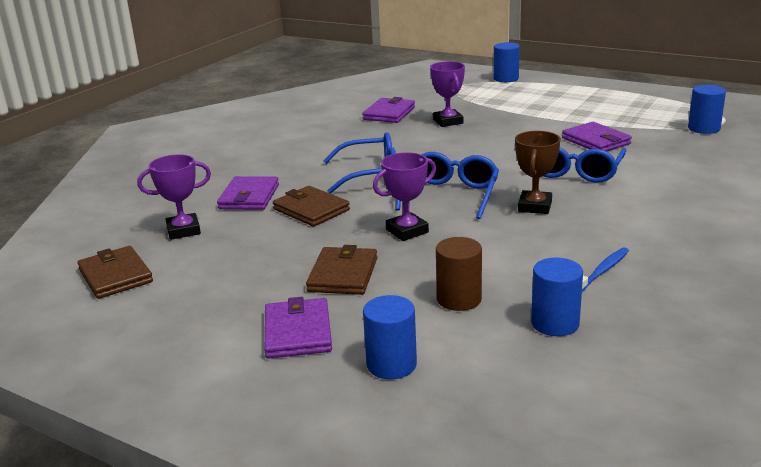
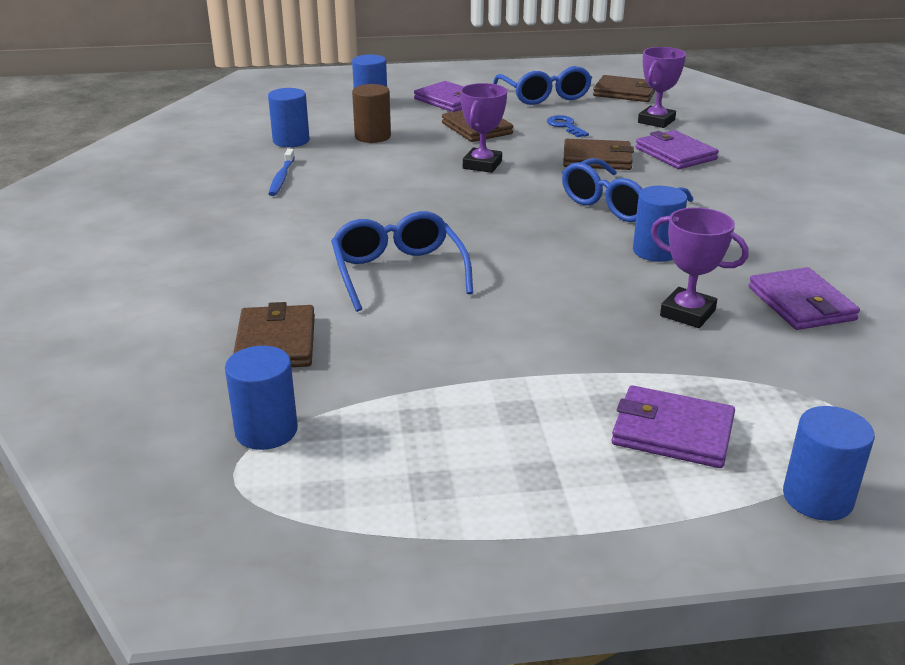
camera: 140 degrees right, 5 degrees up
(263, 250) = (565, 126): none -> blue key
(406, 146) = (655, 251): none -> blue cylinder
(450, 195) = (498, 205): blue glasses -> blue glasses (544, 96)
(535, 206) = (397, 216): brown trophy -> none
(596, 141) = (422, 338): purple wallet -> purple wallet (672, 432)
(681, 156) = (276, 342): none -> brown wallet

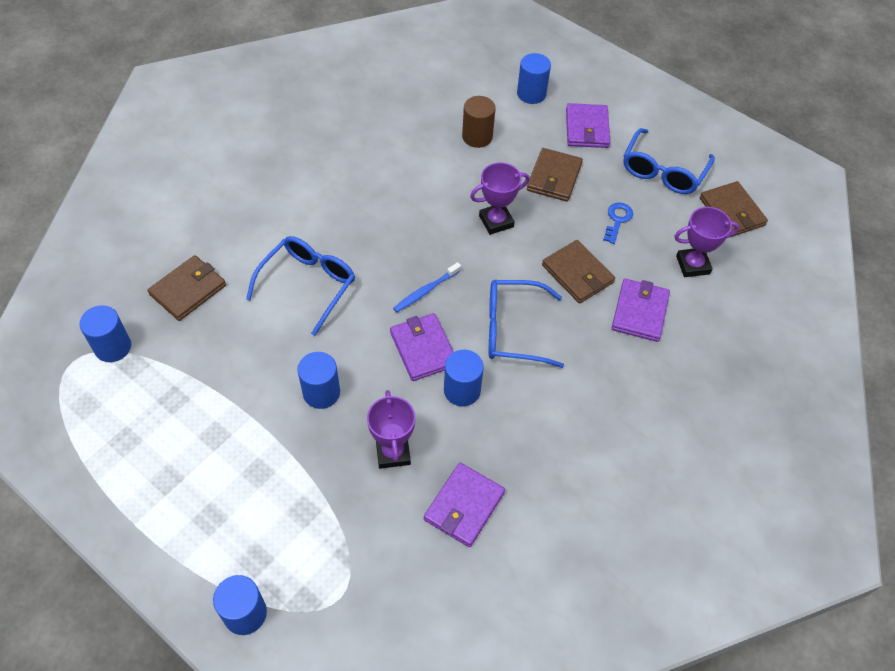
camera: 45 degrees right, 25 degrees up
(282, 178) = (369, 143): blue toothbrush -> blue toothbrush (426, 291)
(291, 141) = (424, 105): blue cylinder -> blue cylinder (321, 392)
(672, 432) = (253, 515): purple wallet -> purple wallet (423, 349)

